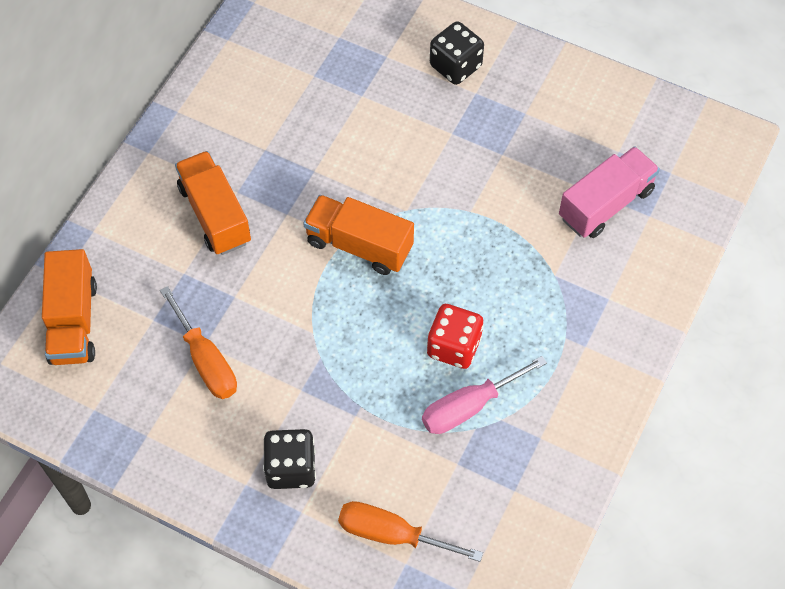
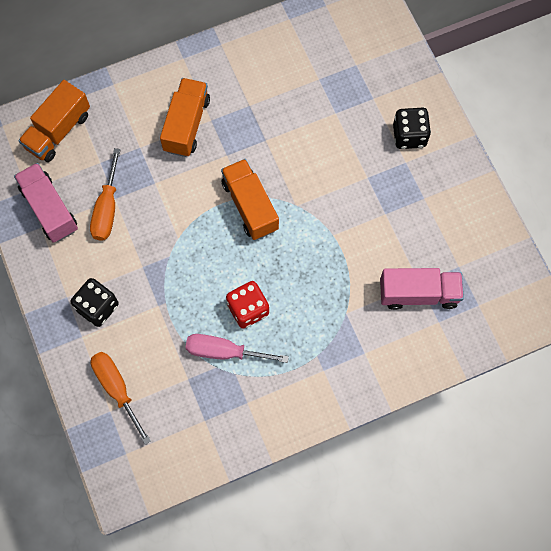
camera: 40 degrees right, 10 degrees up
(139, 409) = (49, 209): none -> pink truck

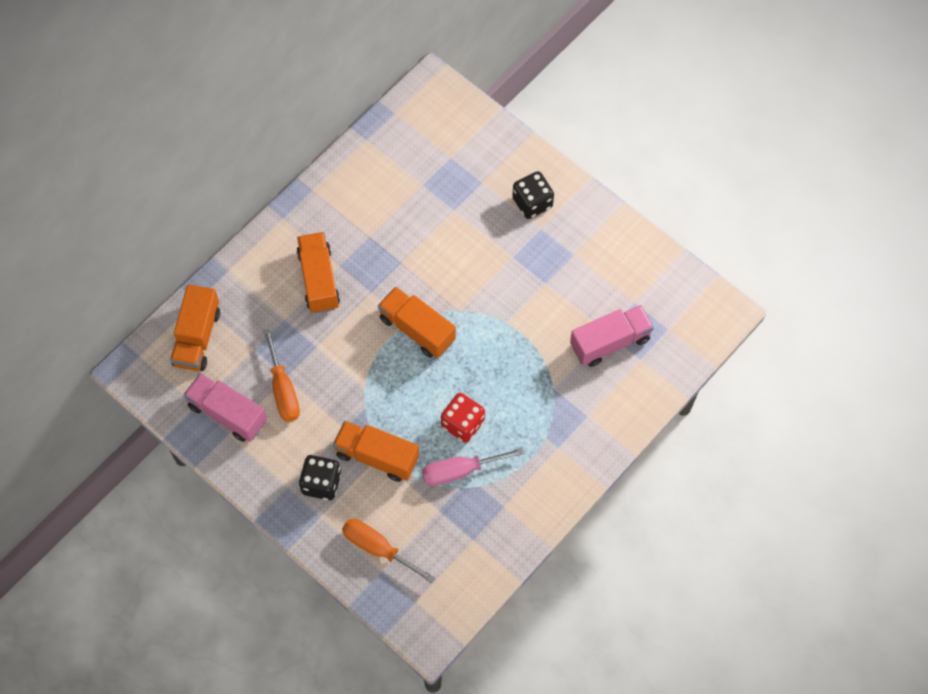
camera: 25 degrees left, 5 degrees down
(158, 305) = (377, 456): none -> orange truck

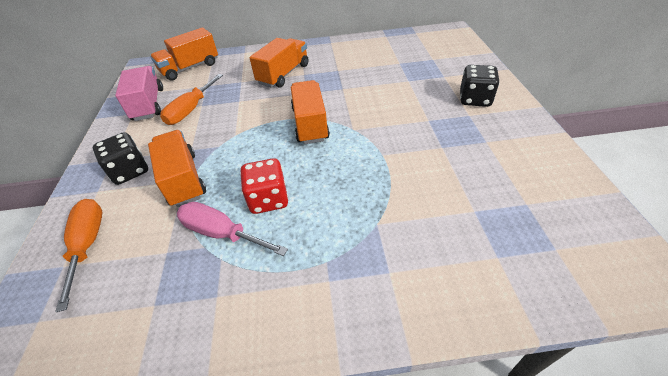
camera: 45 degrees right, 20 degrees down
(610, 342) = (472, 221): pink truck -> none

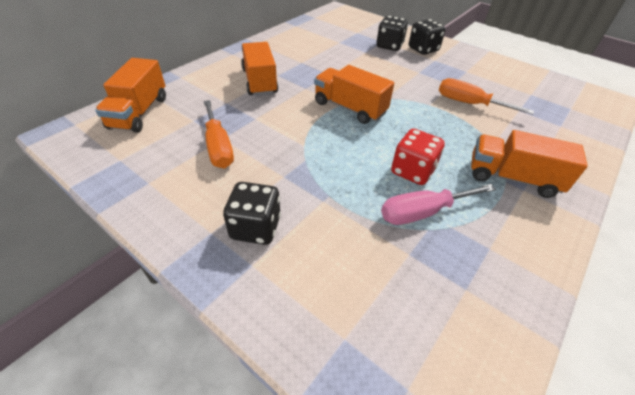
camera: 50 degrees left, 0 degrees up
(88, 245) = (335, 305): orange screwdriver -> orange screwdriver (469, 103)
(148, 104) = (153, 165): pink truck -> none
(183, 179) = (322, 200): orange truck -> orange truck (512, 178)
(443, 83) = (389, 46): none -> black dice

